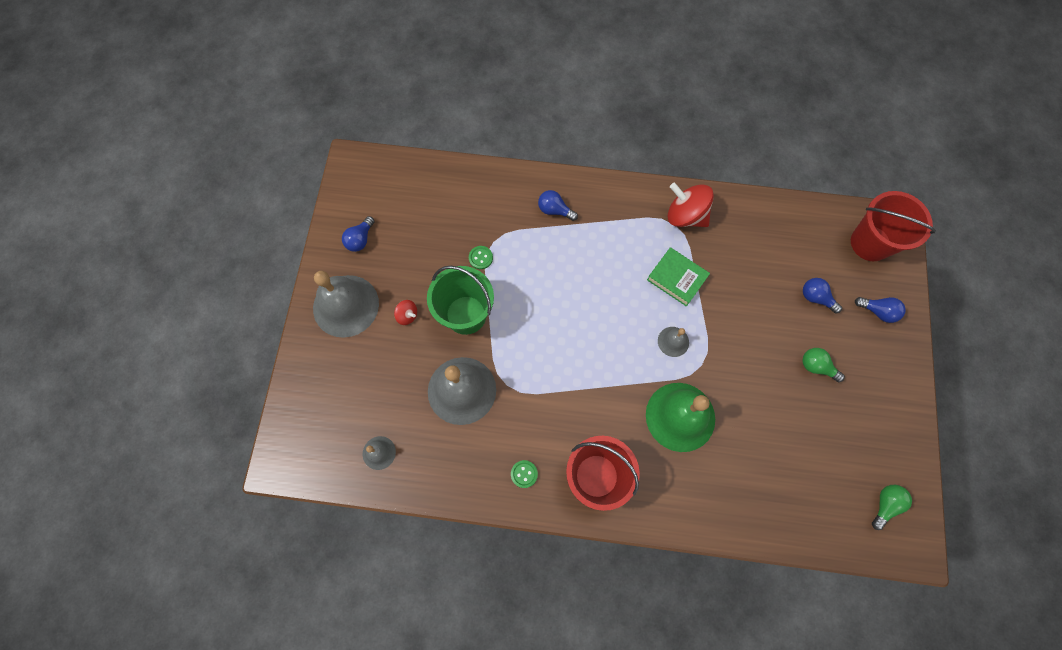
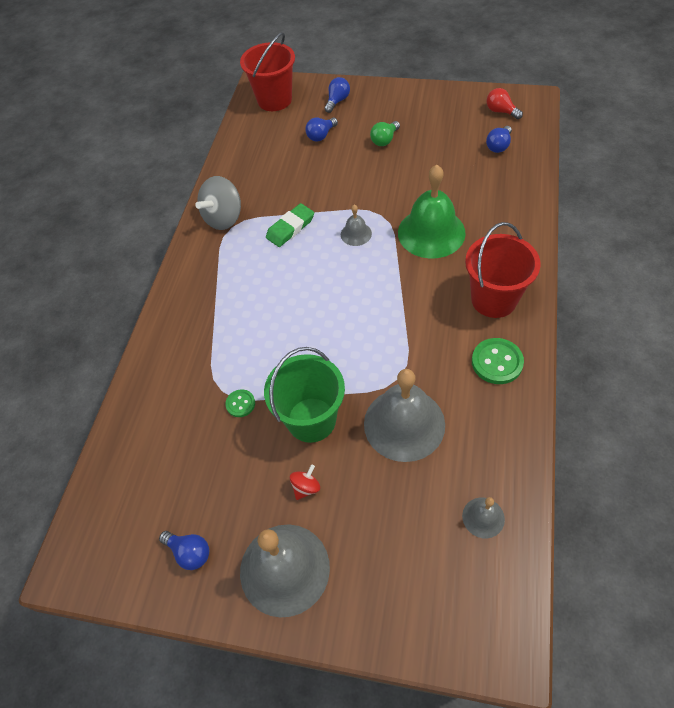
camera: 80 degrees left, 15 degrees down
(524, 474) = (497, 362): green button -> green button, size x1.72
(554, 210) = (194, 328): blue light bulb -> blue light bulb (498, 146)
(677, 278) = (290, 228): green book -> green eraser
(685, 216) = (224, 218): red spinning top -> grey spinning top
(885, 504) = (501, 111): green light bulb -> red light bulb

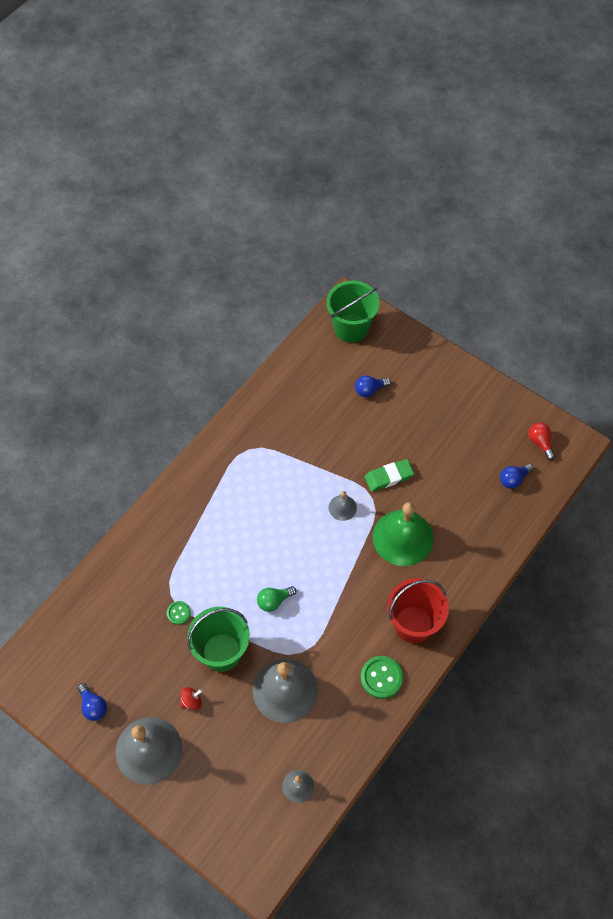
camera: 20 degrees right, 5 degrees up
(224, 218) = (246, 437): grey spinning top -> none
(274, 100) = (351, 328): red bucket -> green bucket
(290, 228) = (294, 474): green eraser -> green eraser (389, 477)
(337, 101) = (405, 357): blue light bulb -> none
(384, 140) = (420, 423): green light bulb -> green light bulb (274, 601)

